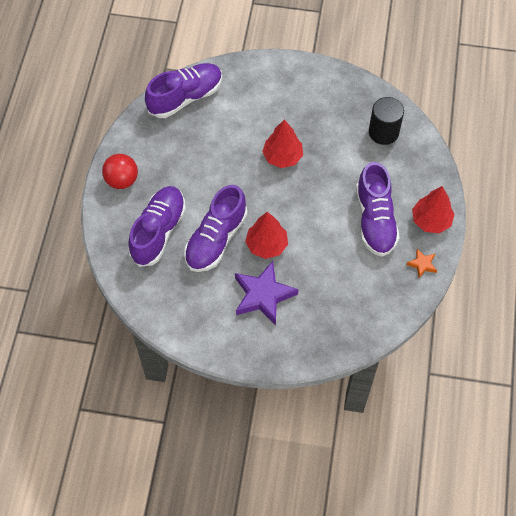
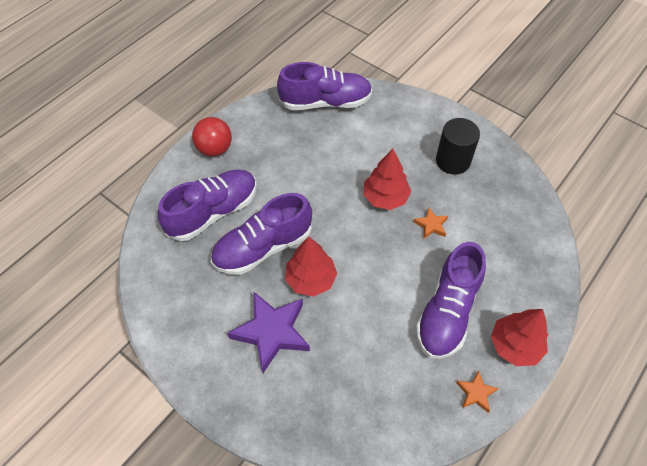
camera: 30 degrees right, 5 degrees down
(328, 162) = (431, 225): none -> orange star
(383, 132) = (511, 222): black cylinder -> black cylinder (453, 161)

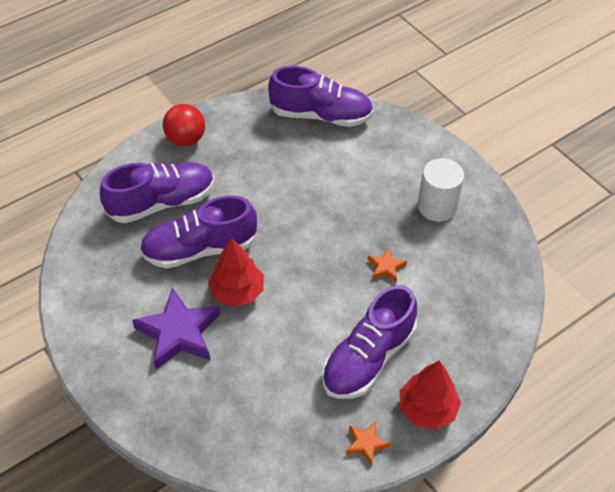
camera: 15 degrees right, 5 degrees down
(385, 198) = (347, 228): red tree -> none
(453, 161) = (437, 206): black cylinder -> white cylinder

